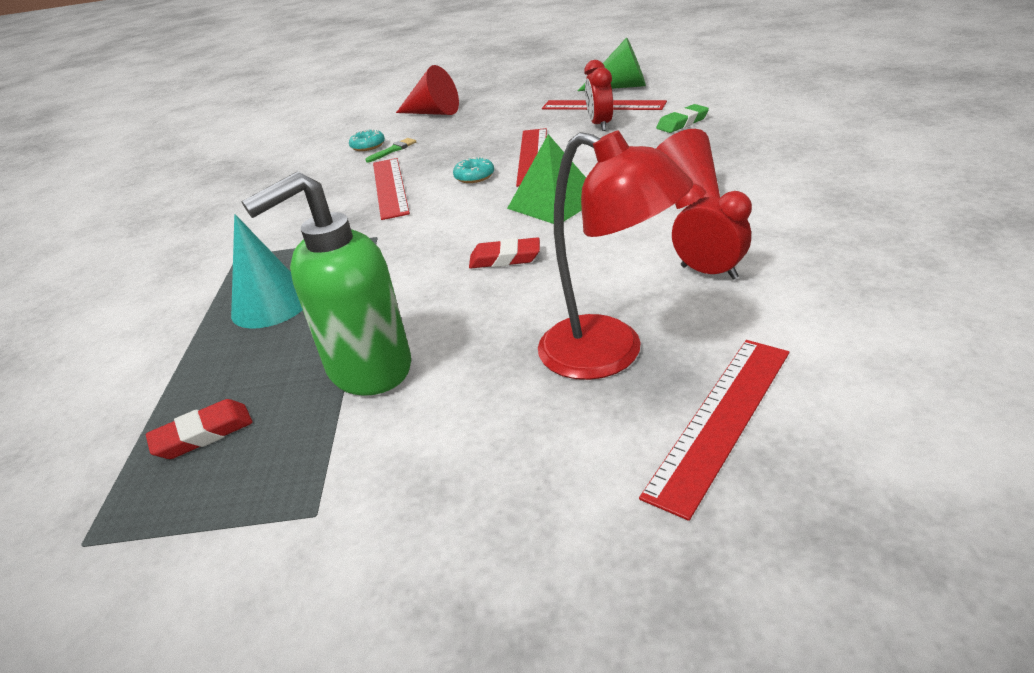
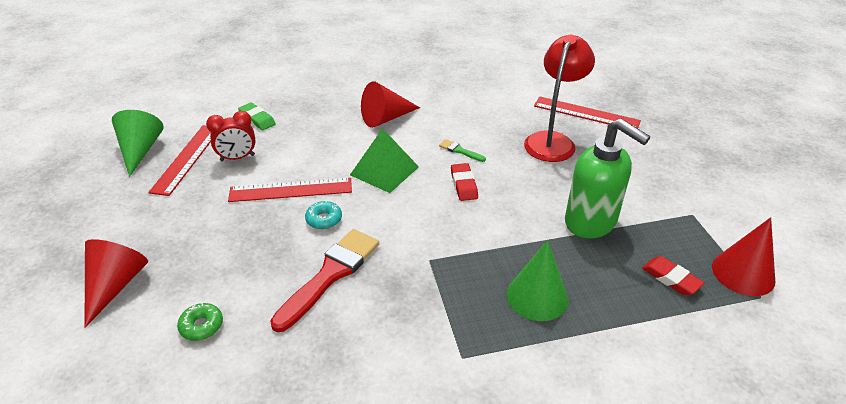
camera: 105 degrees left, 5 degrees up
(139, 539) = (743, 273): none -> red cone
(271, 305) = (537, 296): turquoise cone -> green cone
(368, 146) = (201, 326): turquoise donut -> green donut
(390, 187) = (330, 275): red ruler -> red brush
(393, 150) = (227, 296): green brush -> green brush (460, 151)
(709, 272) = (476, 113): red clock -> none

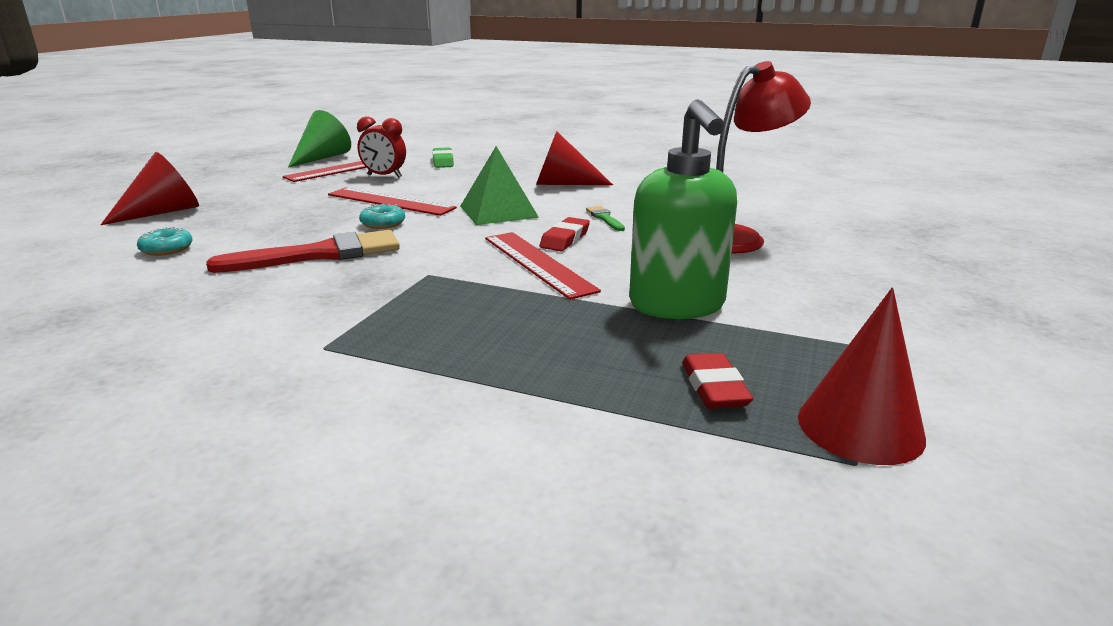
camera: 35 degrees right, 15 degrees down
(201, 326) = (167, 249): green donut -> turquoise donut
(537, 296) = (494, 336): green cone -> none
(586, 113) = (825, 229): red ruler -> red ruler (537, 263)

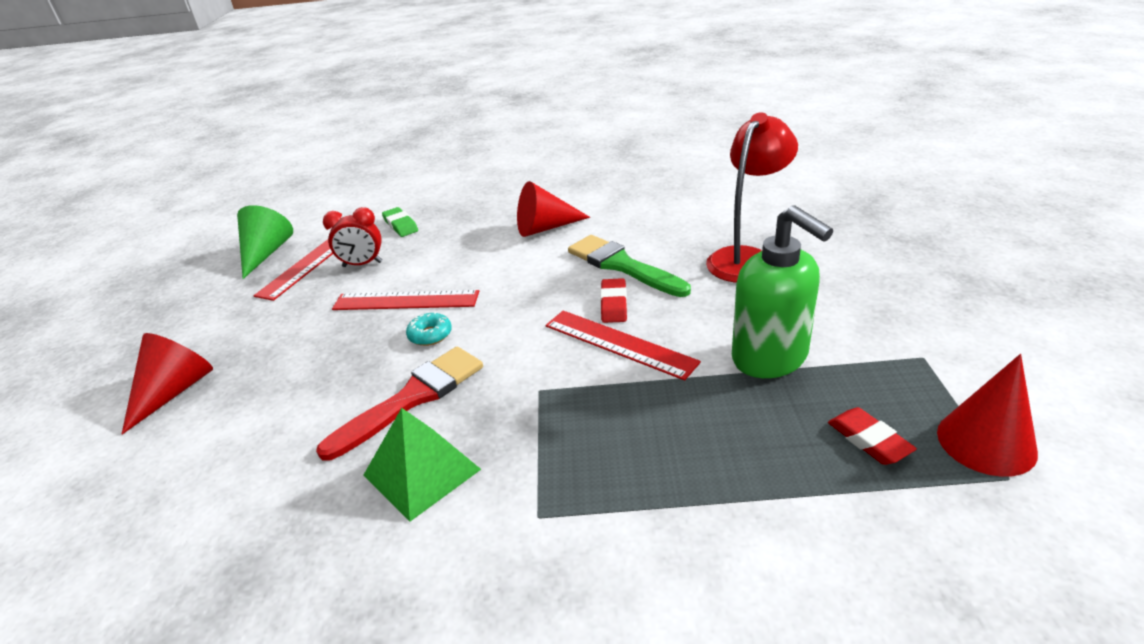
camera: 20 degrees left, 10 degrees up
(167, 249) = (242, 445): turquoise donut -> none
(498, 211) = (522, 284): green pyramid -> green pyramid (422, 472)
(604, 218) = (622, 265): green brush -> green brush, size x2.25

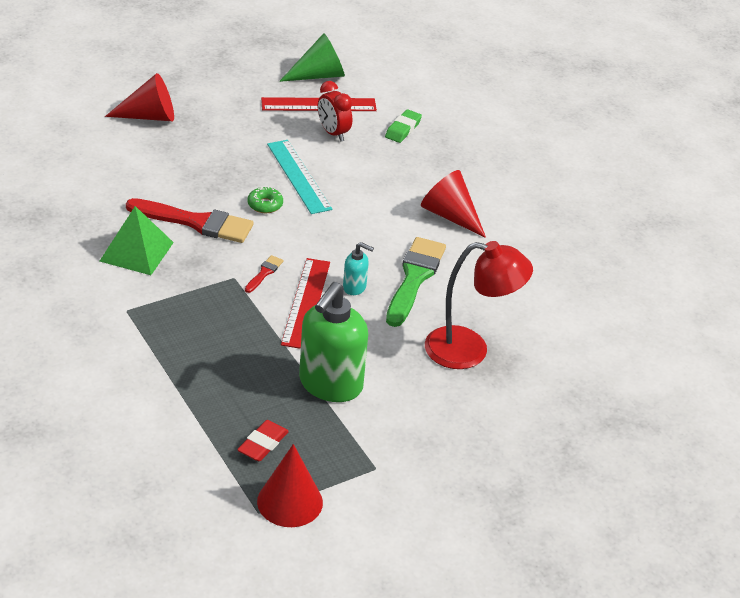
camera: 55 degrees right, 5 degrees up
(406, 300) = (299, 176): red ruler -> turquoise ruler
(430, 335) = (265, 205): turquoise donut -> green donut
(547, 363) = (264, 273): none -> red brush
(613, 304) = (355, 287): red eraser -> turquoise soap dispenser

